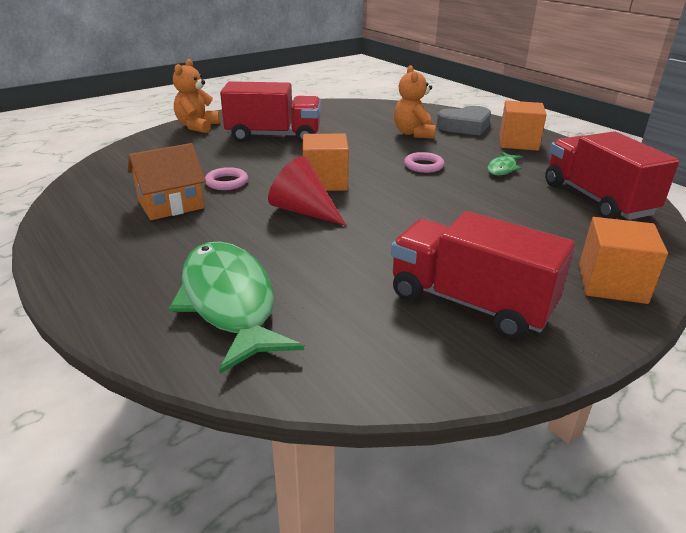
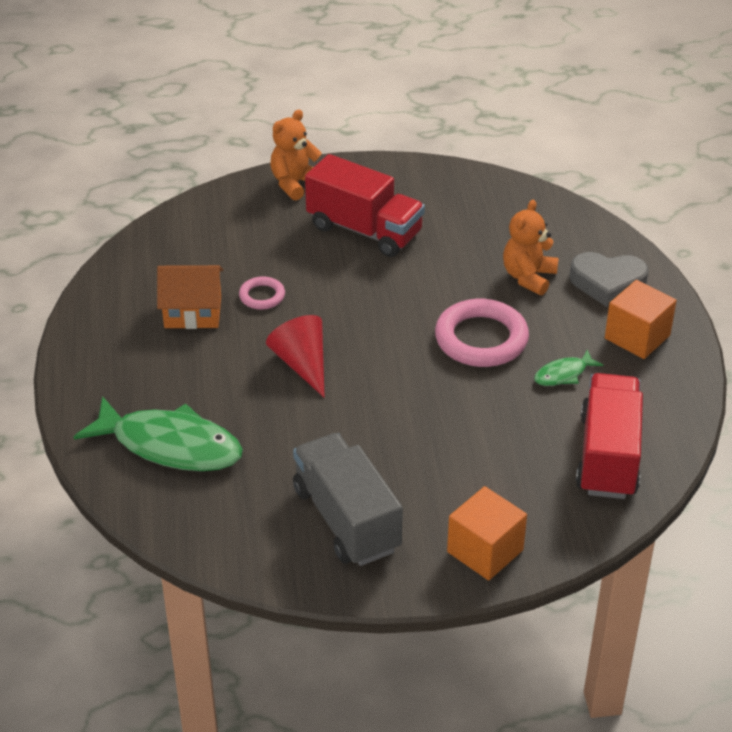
camera: 30 degrees right, 10 degrees up
(229, 302) = (170, 445): green fish -> green fish turned 105 degrees clockwise
(325, 182) = (356, 329): orange cube -> none
(423, 166) = (481, 339): pink ring -> pink ring, size x1.97
(470, 302) = (346, 519): red truck -> grey truck

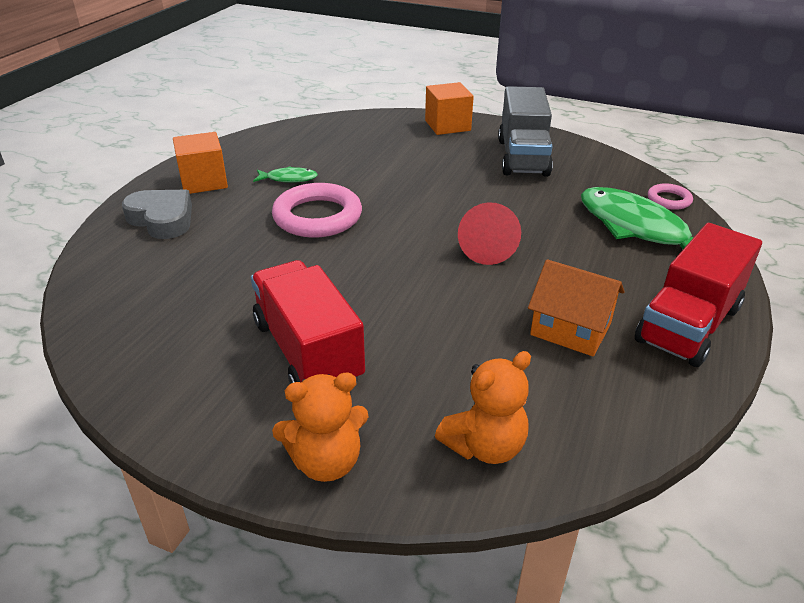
camera: 150 degrees left, 5 degrees down
(262, 296) = (483, 319): pink ring -> pink ring (669, 200)
(528, 277) = (215, 245): orange teddy bear -> orange teddy bear (485, 446)
(608, 456) = (322, 137): red truck -> red truck (688, 324)

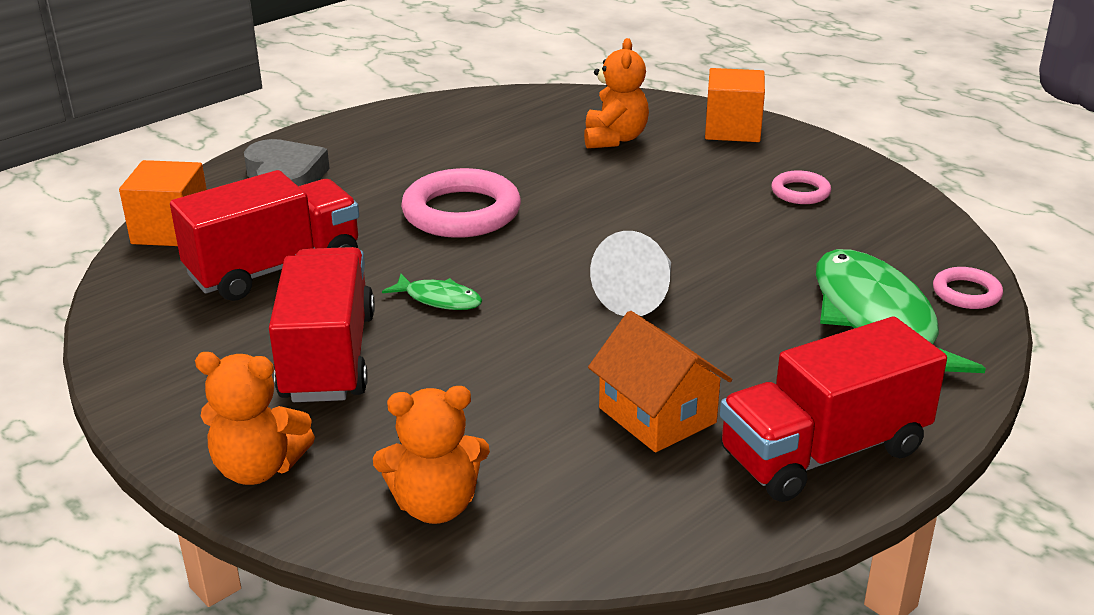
camera: 25 degrees right, 5 degrees down
(204, 181) = (363, 144): orange cube -> orange cube (171, 230)
(209, 292) = (275, 268): none -> red truck
(289, 179) = (464, 160): green fish -> green fish (439, 299)
(379, 145) = (614, 139): none -> orange teddy bear
(486, 247) = (639, 295): red cone -> white cone
(522, 157) = (800, 192): grey truck -> pink ring

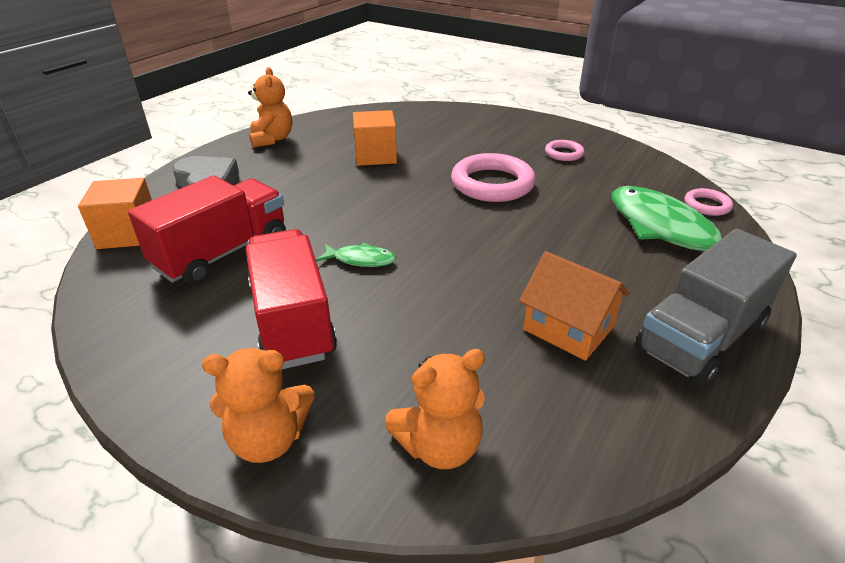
camera: 15 degrees left, 5 degrees up
(461, 212) = (348, 193): pink ring -> pink ring (492, 184)
(614, 139) = (428, 133): orange teddy bear -> orange teddy bear (272, 139)
(639, 295) = (503, 236): white cone -> none
(732, 129) = (498, 120): orange cube -> orange cube (375, 156)
(823, 452) = (701, 337): red truck -> grey truck

